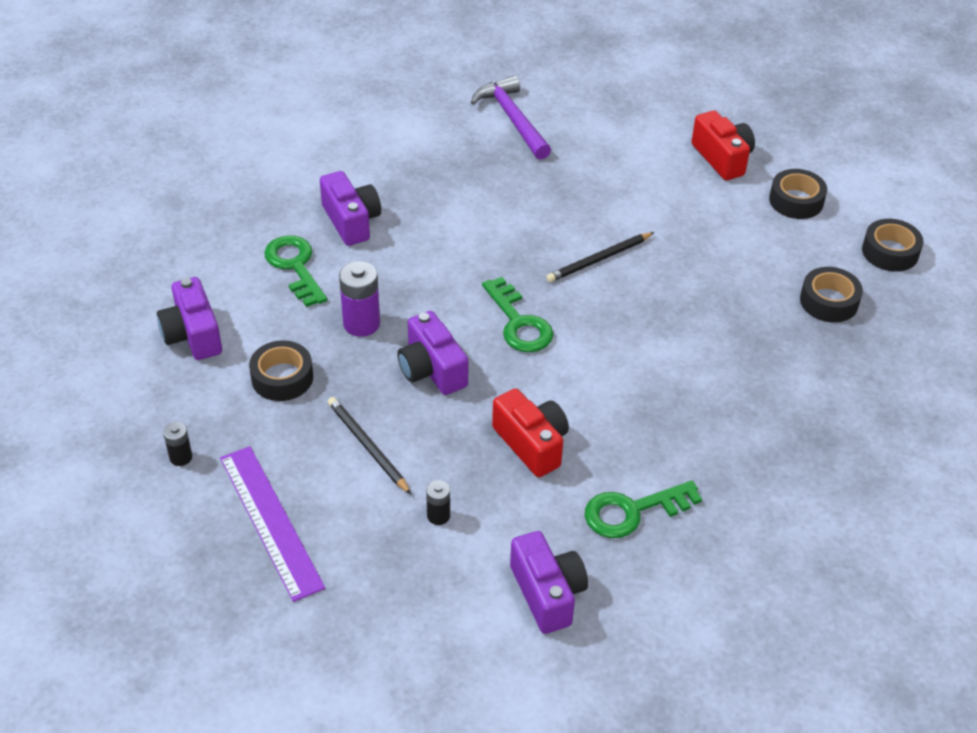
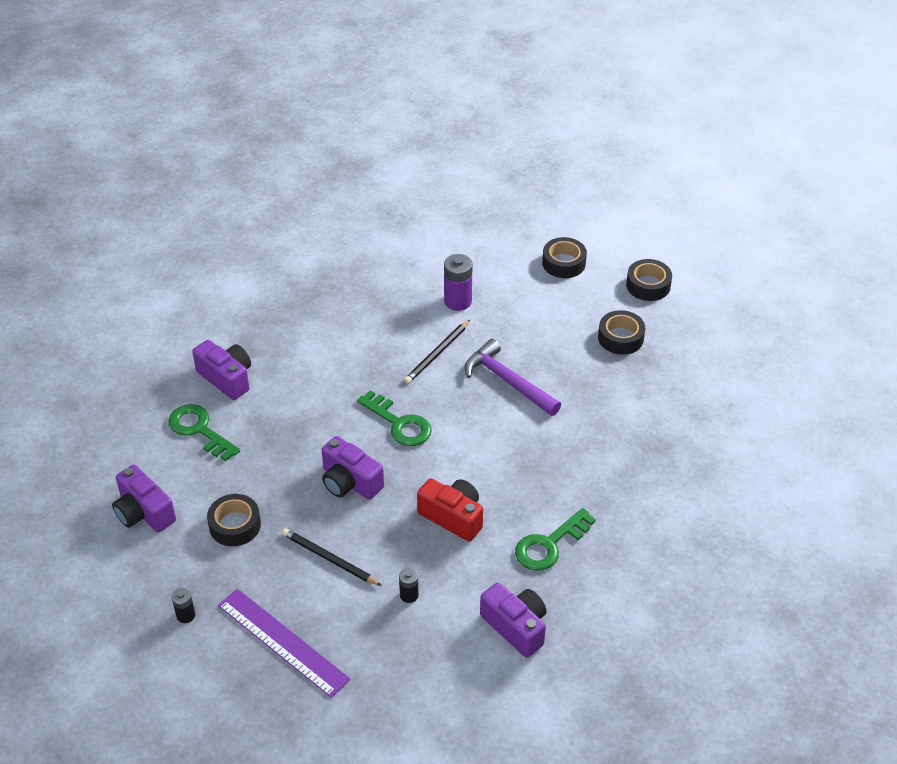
camera: 20 degrees left, 0 degrees up
(361, 324) = (276, 461): purple battery -> purple battery (458, 301)
(512, 119) = (316, 254): purple hammer -> purple hammer (508, 381)
(722, 158) = (494, 243): red camera -> none

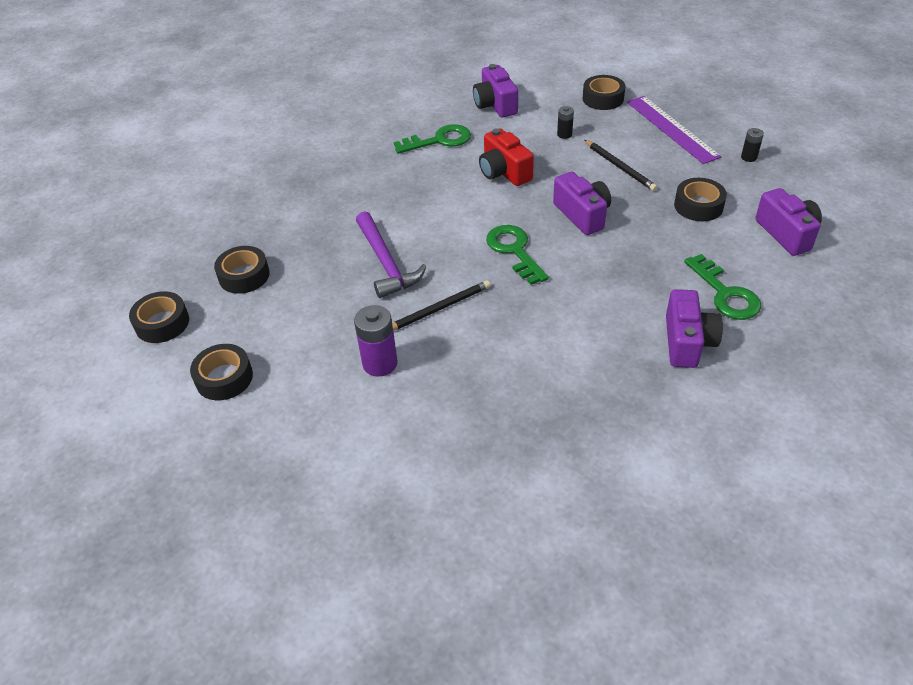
camera: 155 degrees left, 0 degrees up
(226, 378) = (687, 342): purple camera -> purple camera turned 150 degrees counterclockwise
(383, 679) = (603, 98): none -> black tape

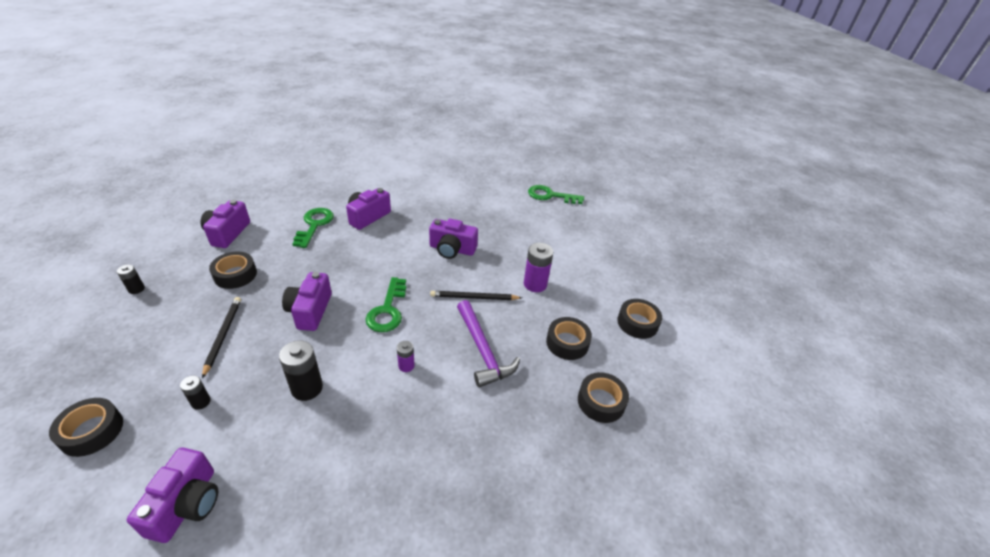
camera: 155 degrees left, 5 degrees down
(162, 323) = (679, 390): black tape -> black tape (567, 343)
(386, 263) = (482, 350): purple hammer -> purple hammer turned 150 degrees clockwise
(439, 140) = (310, 478): green key -> green key (550, 196)
(444, 219) = (406, 366): none -> purple battery
(504, 172) = (307, 388): red camera -> black battery
(525, 355) = (452, 249): none -> purple camera
(671, 129) = (122, 349): purple ruler -> none

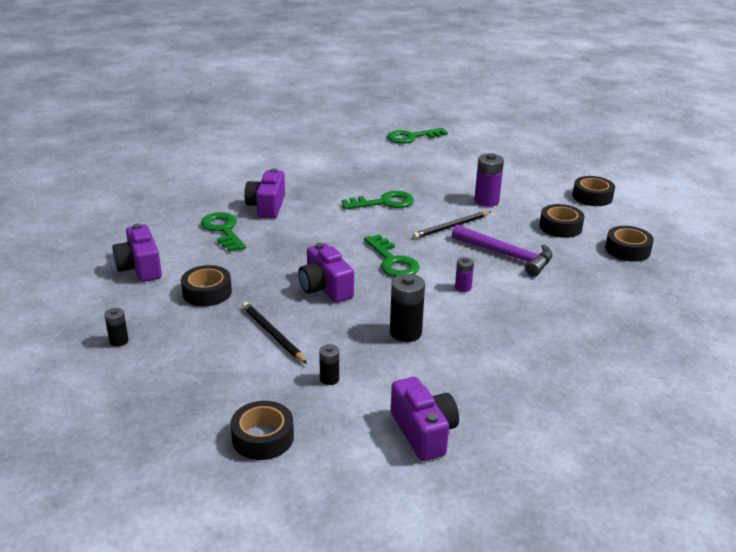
camera: 30 degrees left, 10 degrees down
(452, 249) = (384, 202): purple camera -> green key

